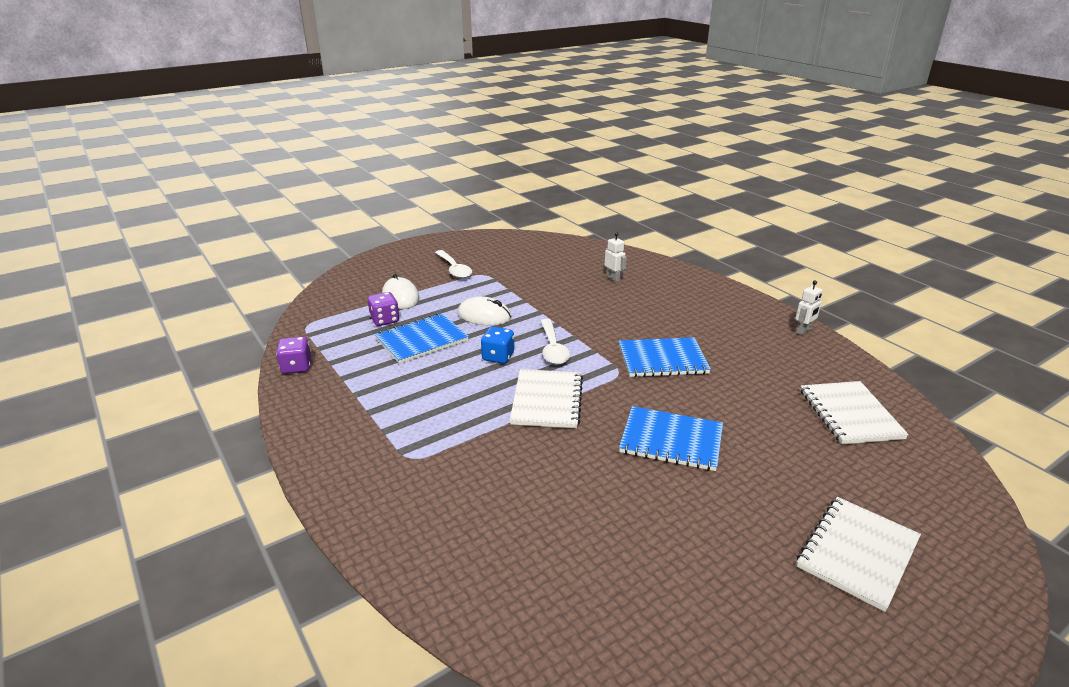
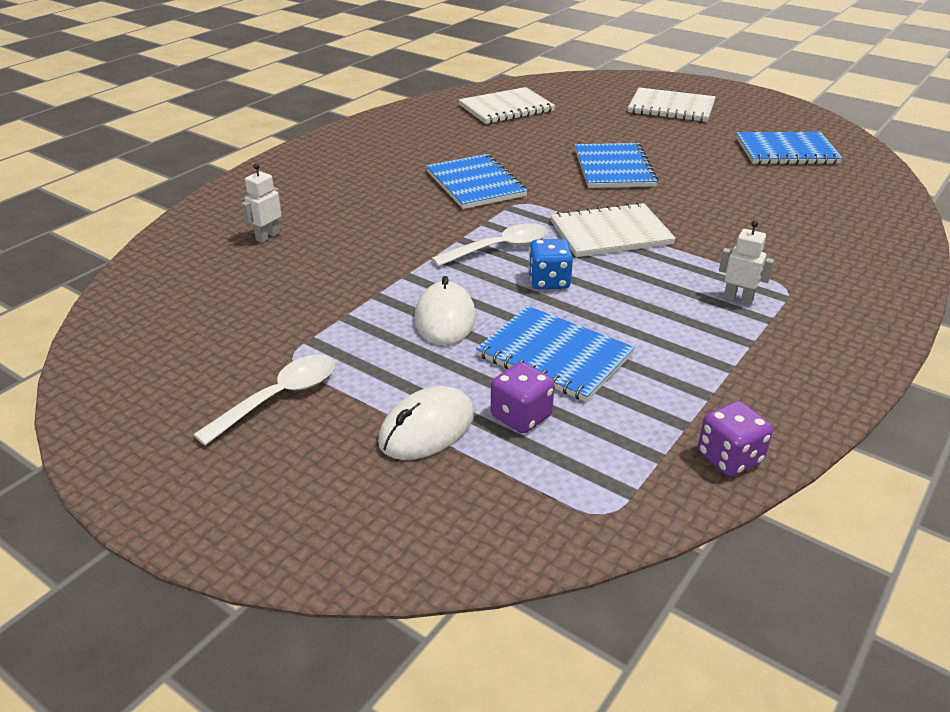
camera: 110 degrees left, 5 degrees up
(681, 606) = (786, 151): none -> blue notebook
(803, 331) = (366, 125): white robot -> white robot (738, 299)

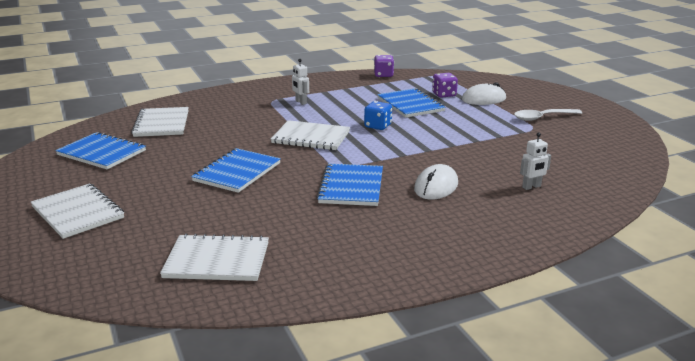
camera: 150 degrees left, 10 degrees down
(445, 318) = (447, 125): white mouse -> white mouse (436, 186)
(499, 248) = (385, 145): white spoon -> none
(824, 200) = (162, 124): none -> white notebook

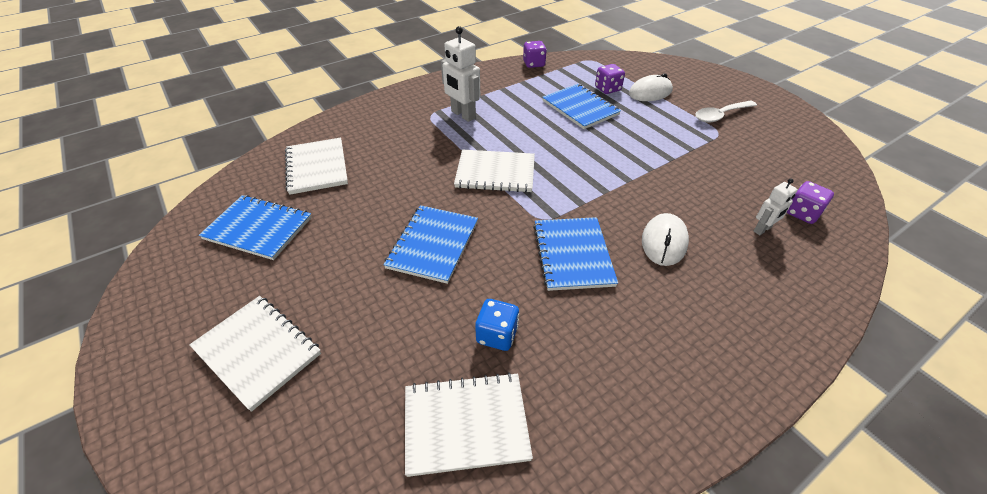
camera: 10 degrees left, 20 degrees up
(301, 102) = (463, 115): white robot -> white robot, size x1.76
(378, 126) = (560, 146): blue dice -> blue dice (497, 335)
(576, 181) = (802, 213): none -> purple dice

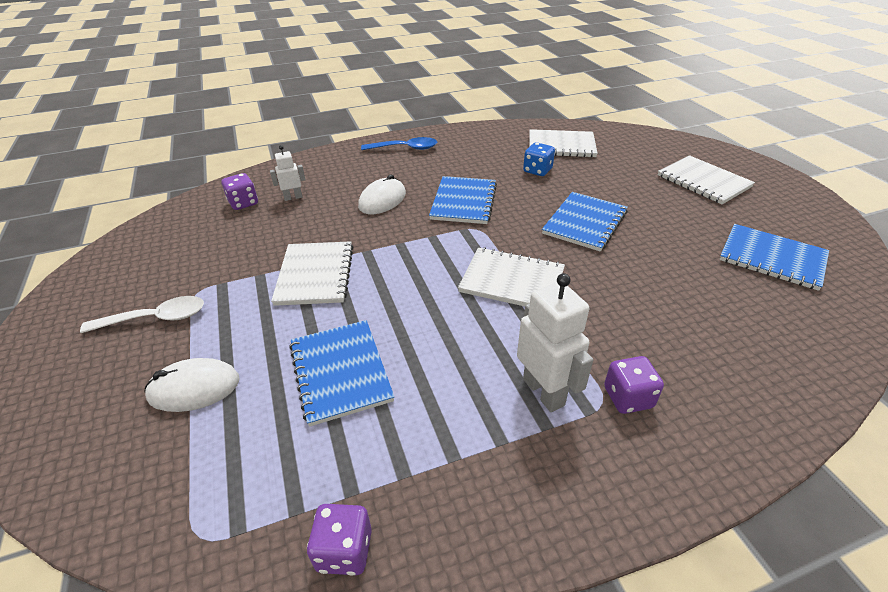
camera: 165 degrees left, 5 degrees down
(317, 167) = (753, 324): white notebook -> white notebook (315, 274)
(607, 89) = (256, 413): purple dice -> purple dice (628, 397)
(721, 360) = (405, 148): none -> blue spoon

